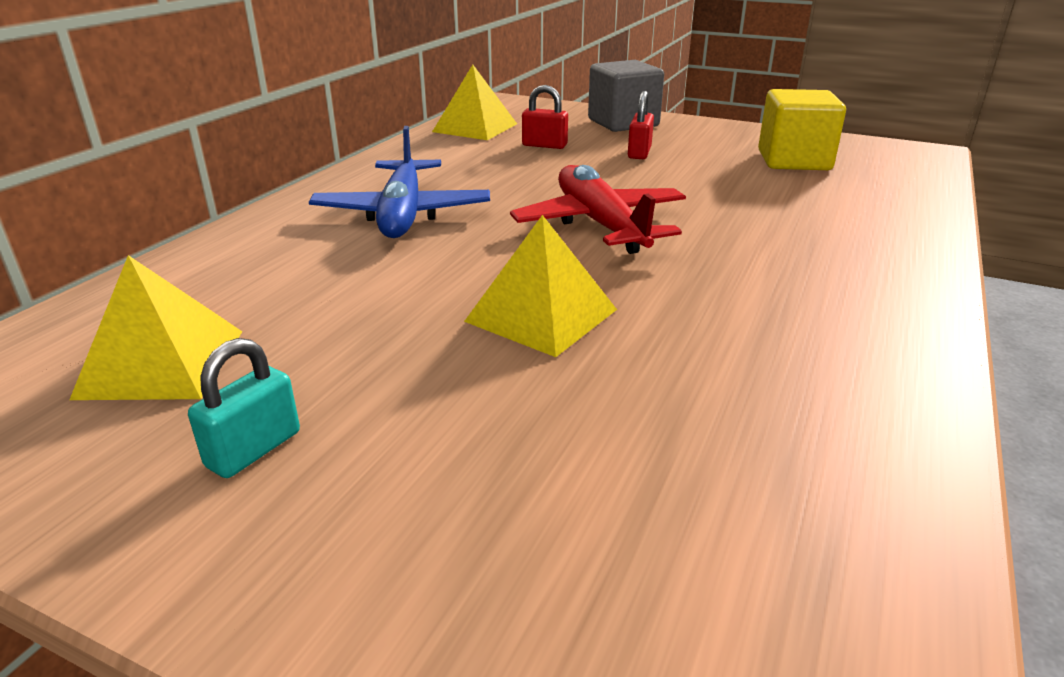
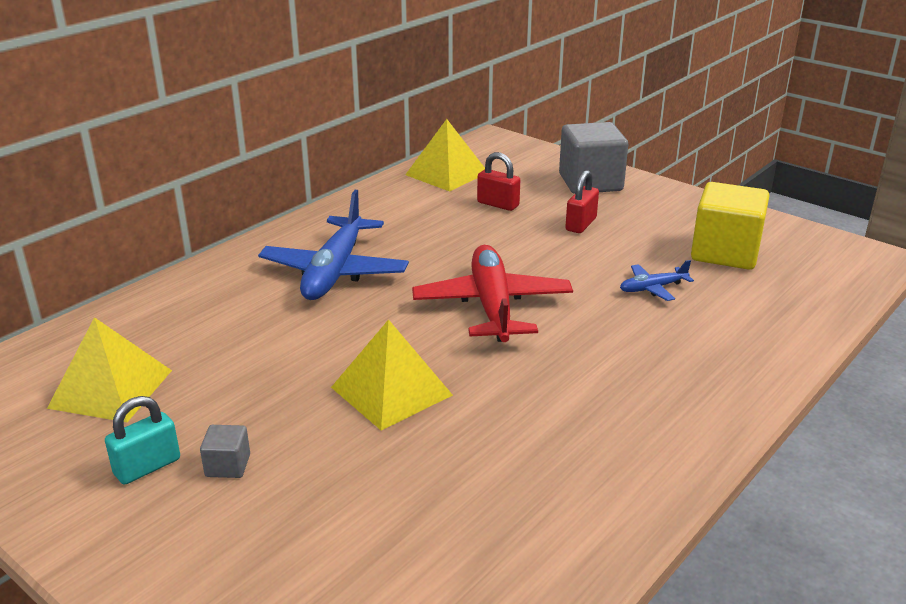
camera: 15 degrees right, 0 degrees up
(373, 428) = (228, 465): none -> grey cube
(751, 193) = (652, 288): none -> blue plane

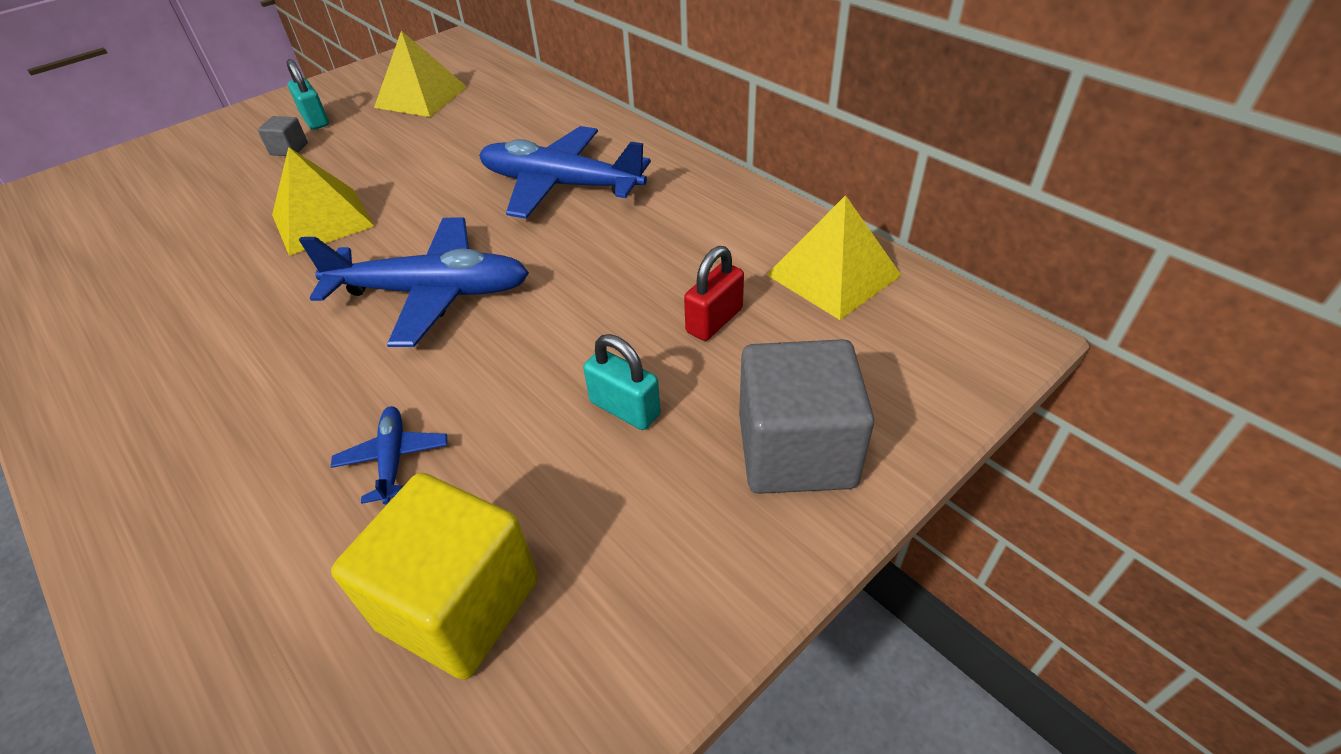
camera: 100 degrees right, 15 degrees up
(492, 306) = (432, 293): red plane -> blue plane
(581, 224) = (625, 408): red padlock -> turquoise padlock

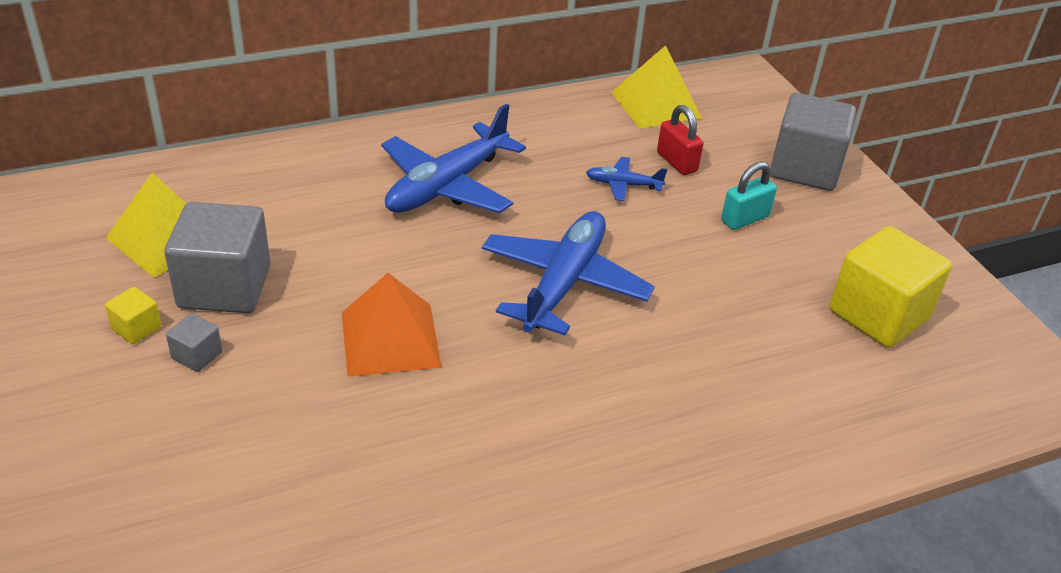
camera: 75 degrees left, 5 degrees down
(315, 120) = (136, 328): turquoise padlock -> yellow cube
(322, 220) = (390, 339): yellow pyramid -> orange pyramid
(370, 134) = (224, 287): none -> grey cube
(393, 459) = (751, 327): blue plane -> blue plane (623, 184)

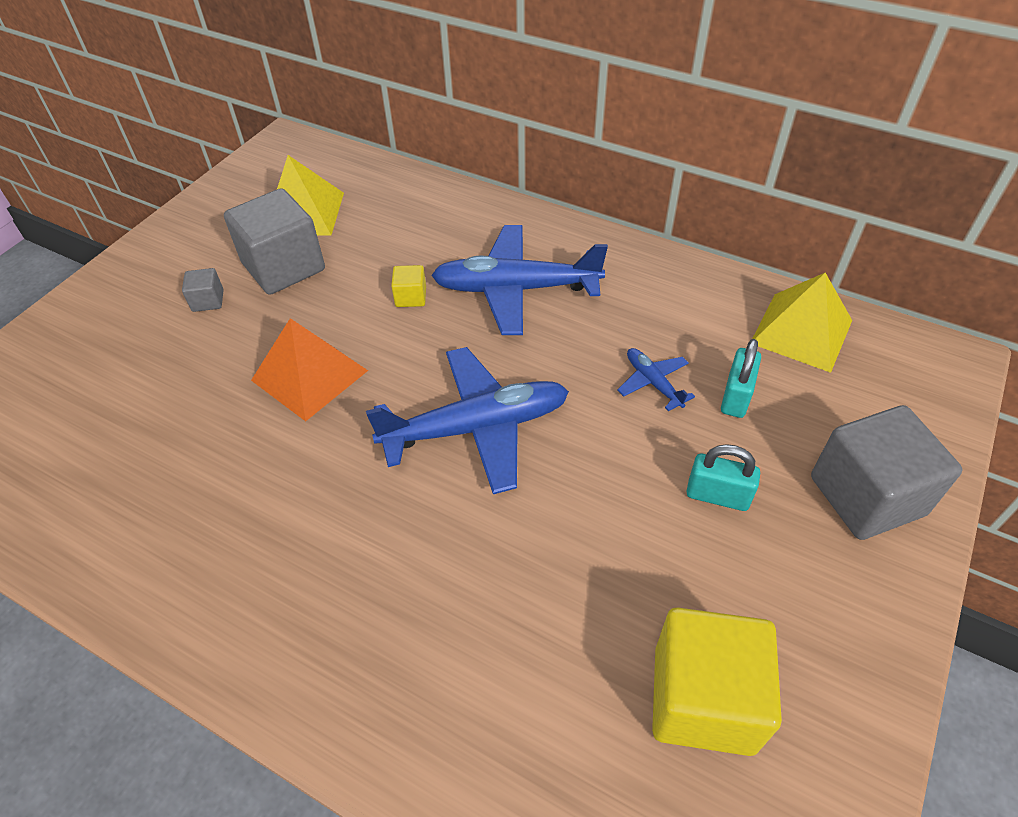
camera: 55 degrees right, 10 degrees up
(136, 328) = (209, 260): yellow cube -> yellow cube (411, 297)
(677, 162) = (736, 396): red padlock -> turquoise padlock

